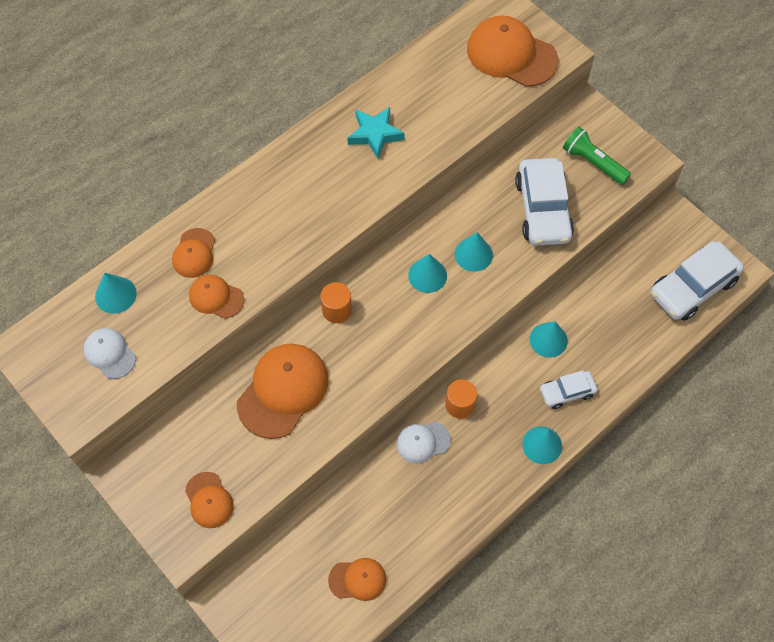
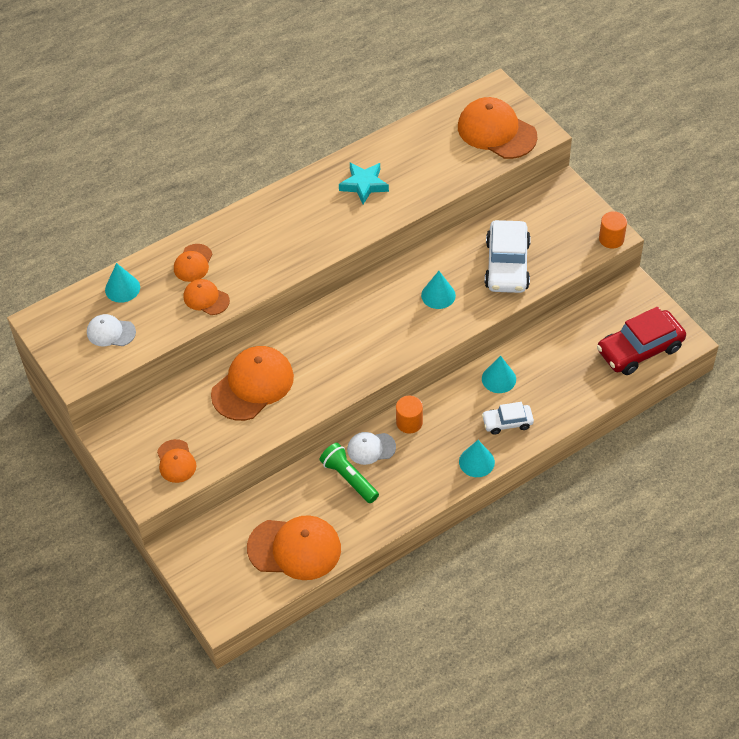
camera: 10 degrees right, 10 degrees down
(110, 354) = (111, 332): white cap -> white cap turned 45 degrees counterclockwise
(337, 310) = (310, 327): orange cylinder -> orange cylinder (611, 239)
(357, 579) = (294, 548): orange cap -> orange cap, size x1.85
(427, 275) = (394, 308): turquoise cone -> none
(593, 162) = (560, 231): green flashlight -> green flashlight (349, 478)
(693, 287) = (640, 349): white car -> red car

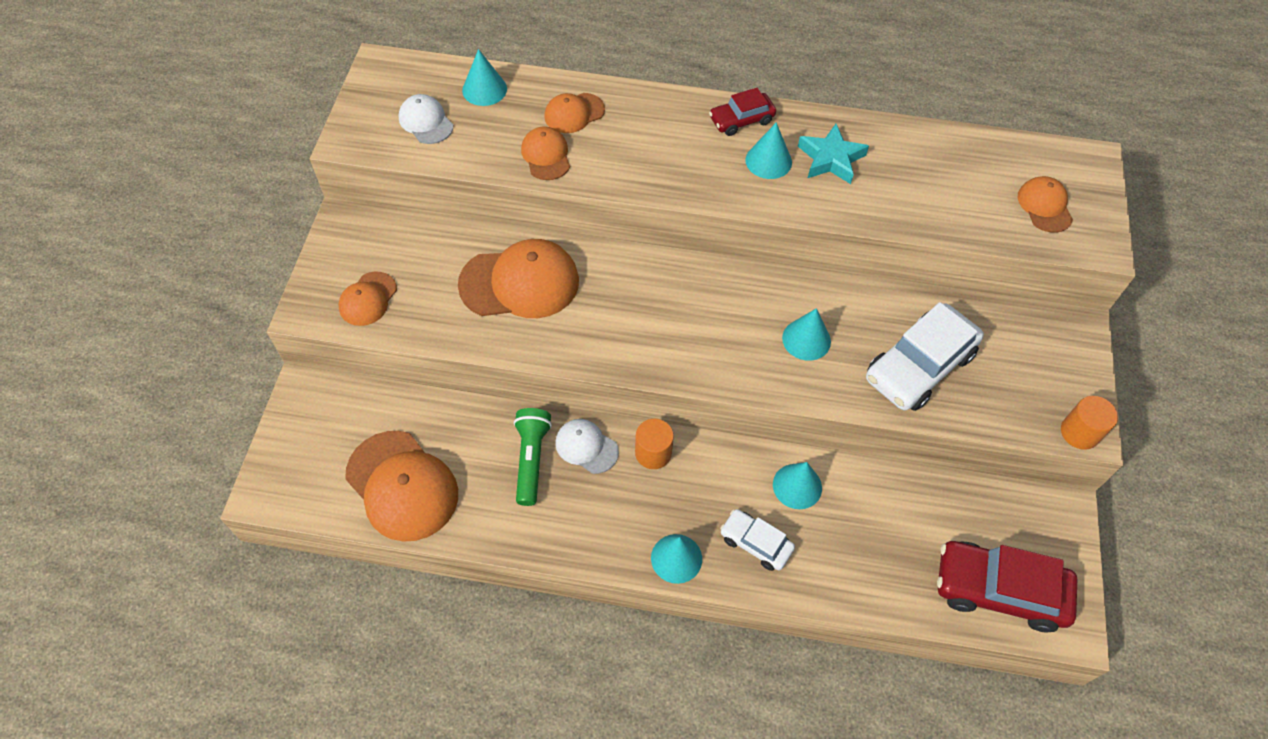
camera: 40 degrees right, 5 degrees up
(292, 198) = (741, 120): none -> red car
(332, 210) = (768, 161): none -> turquoise cone
(496, 131) = (1044, 206): orange cap -> orange cap, size x0.54

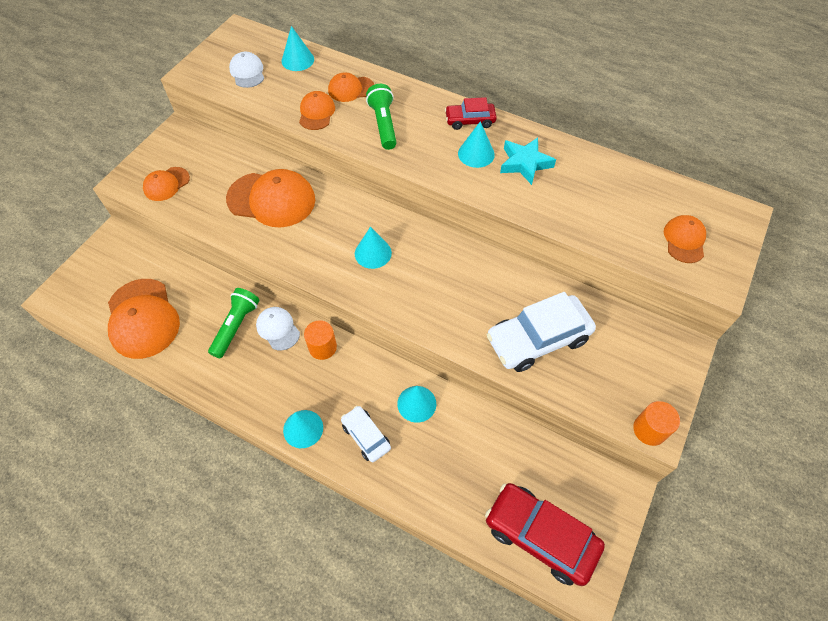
camera: 20 degrees right, 0 degrees up
(638, 150) = (383, 124): none -> green flashlight
(806, 339) = (458, 294): turquoise cone -> turquoise cone (373, 253)

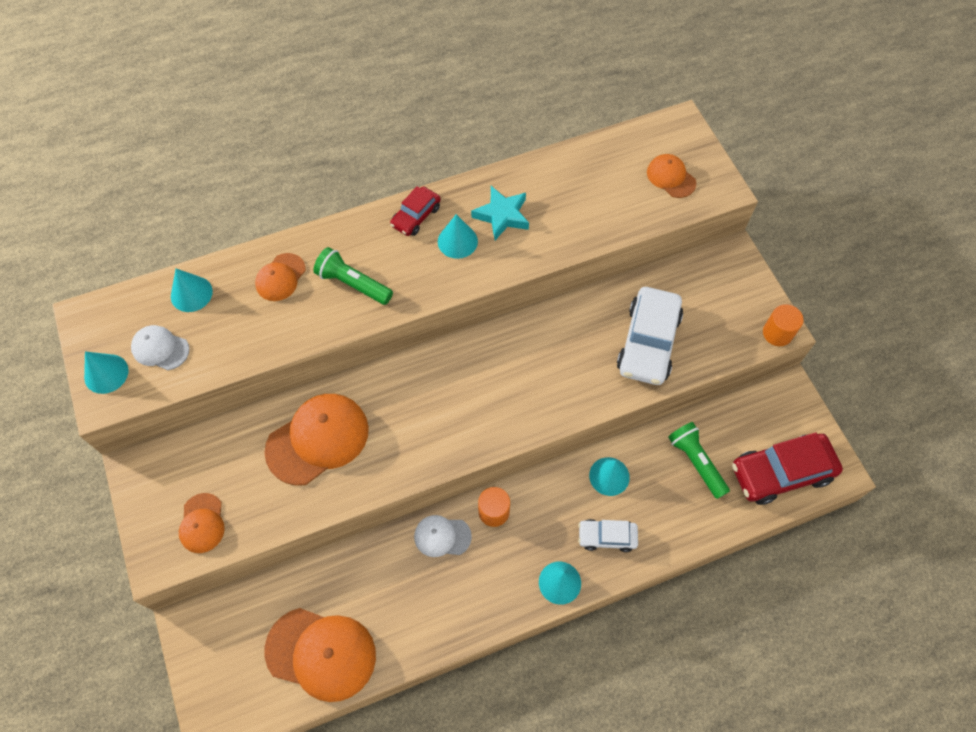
camera: 50 degrees left, 5 degrees up
(236, 326) = (407, 571): green flashlight -> green flashlight (696, 462)
(316, 113) = (282, 327): orange cap -> none
(373, 253) = (459, 398): turquoise cone -> turquoise cone (106, 373)

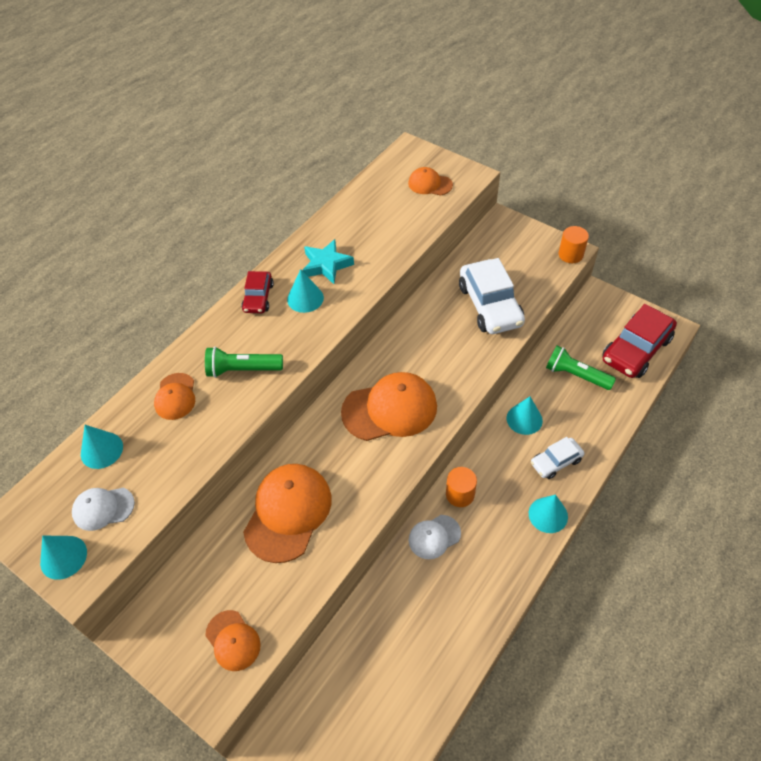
camera: 30 degrees left, 10 degrees down
(321, 653) = (404, 692): orange cap -> orange cap (390, 409)

